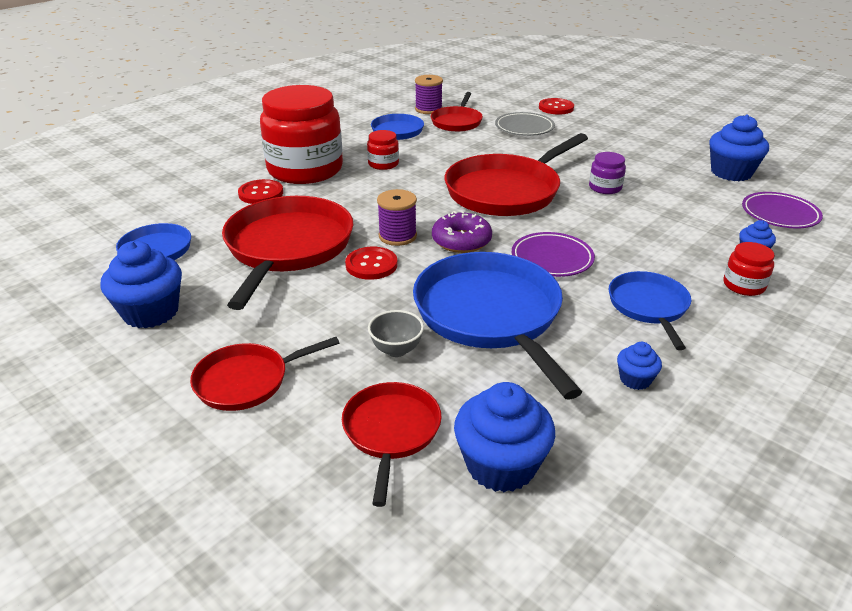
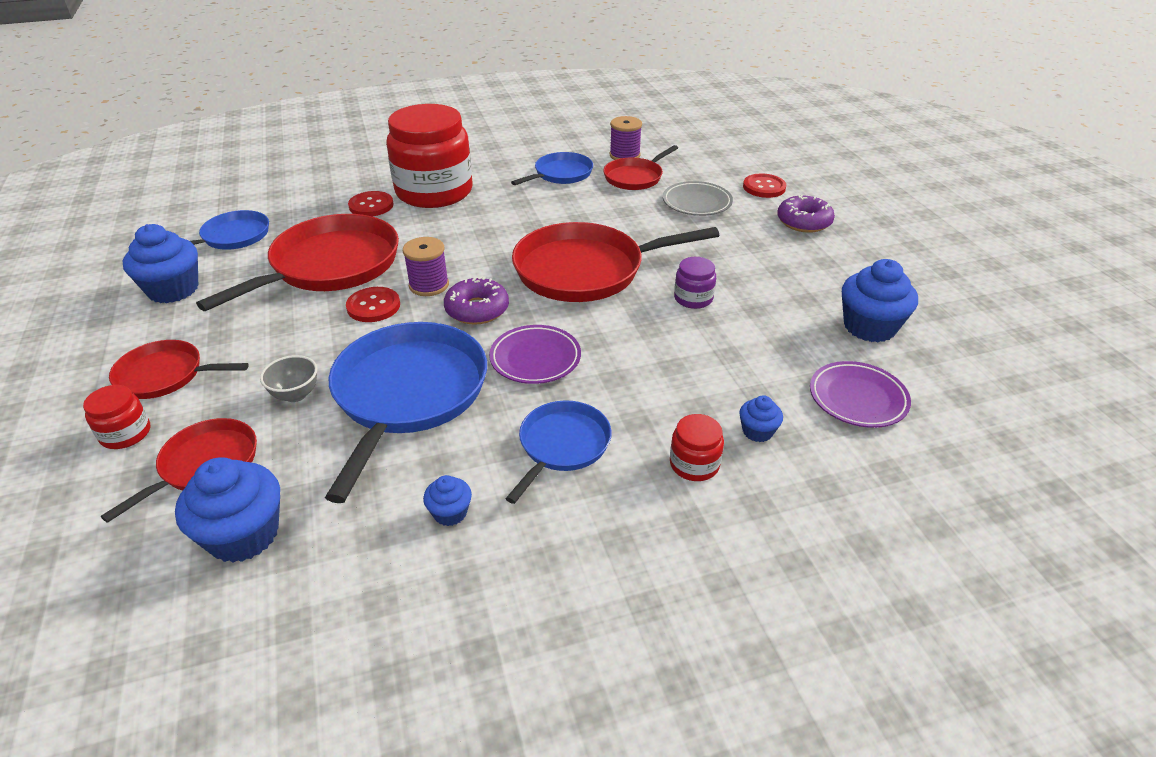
camera: 30 degrees right, 5 degrees up
(383, 164) = (507, 205): red jar -> red jar (126, 433)
(610, 122) = (804, 222): none -> purple donut

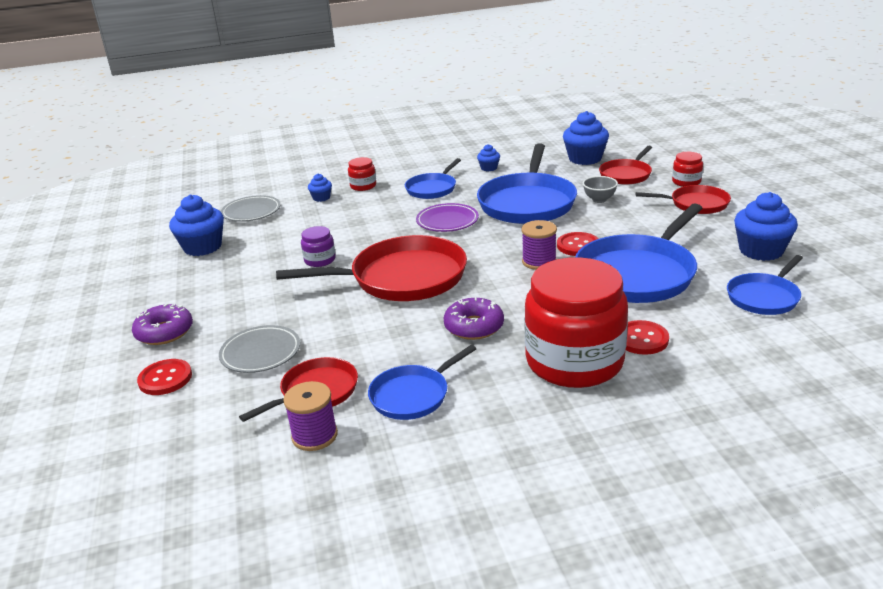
camera: 175 degrees left, 10 degrees down
(330, 265) = (638, 274): red pan -> blue pan
(477, 309) = (493, 246): purple donut -> purple donut (474, 326)
(857, 398) = (251, 212): purple plate -> grey plate

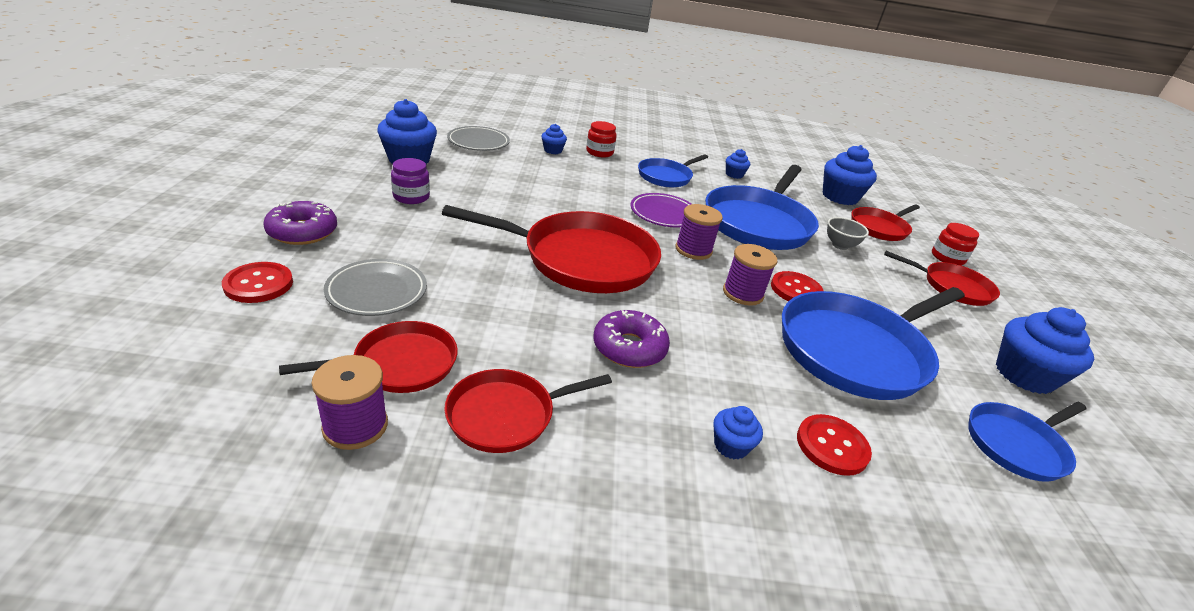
camera: 10 degrees right, 5 degrees up
(320, 260) = (510, 210): purple jar -> purple jar (411, 197)
(412, 395) = (506, 415): blue pan -> red pan
(485, 242) = (693, 250): none -> purple spool
(574, 361) = (730, 446): red jar -> blue cupcake

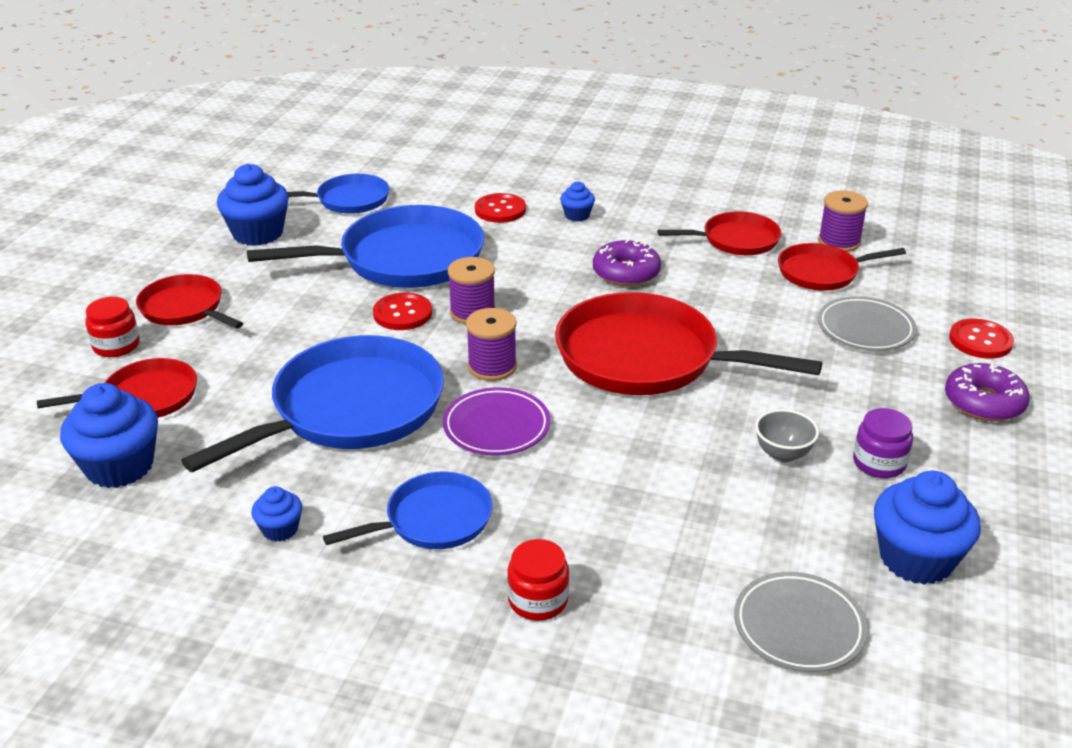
camera: 160 degrees left, 0 degrees up
(553, 150) = (640, 603): blue cupcake -> none
(840, 245) = (262, 368): grey bowl -> grey bowl (782, 454)

